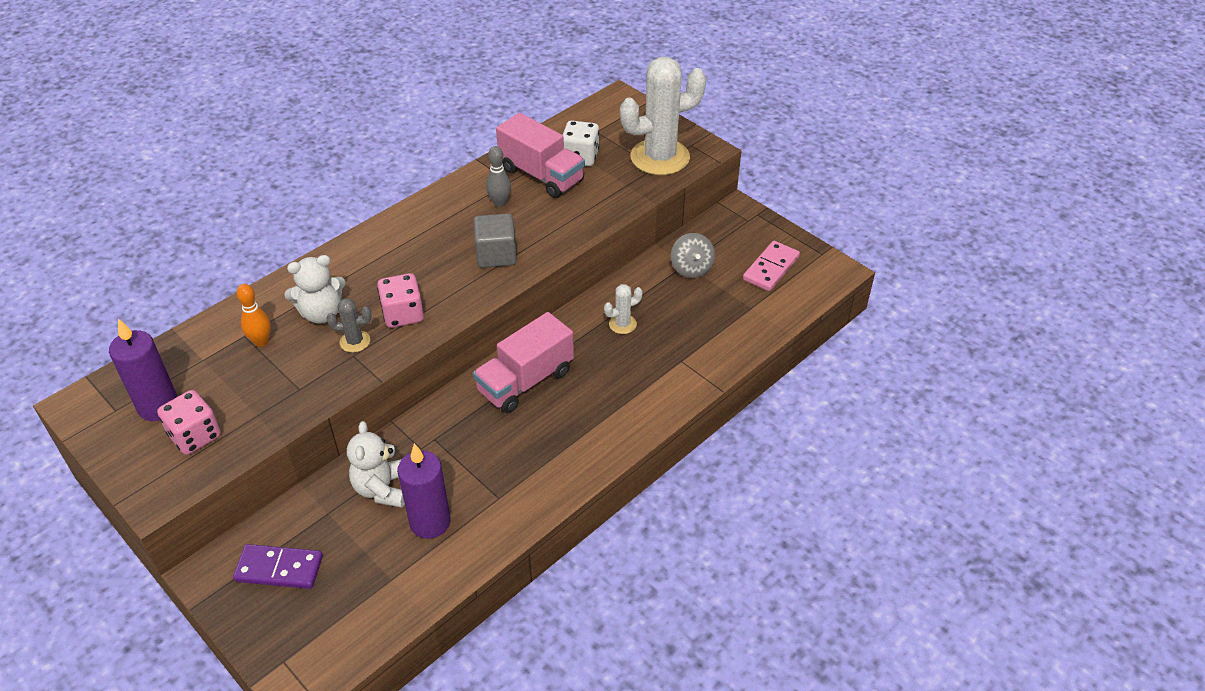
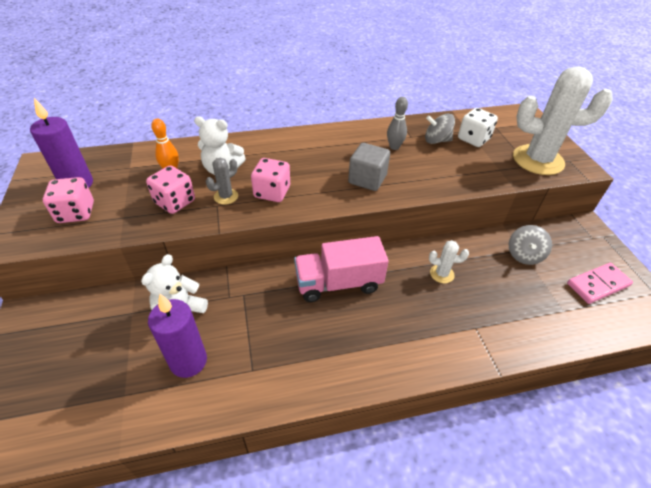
camera: 30 degrees right, 0 degrees up
(279, 569) = (66, 338): purple domino -> none
(301, 373) = (175, 202): none -> pink dice
(355, 341) = (226, 196): grey cactus -> grey cactus turned 75 degrees counterclockwise
(541, 175) = (436, 140): pink truck -> grey spinning top

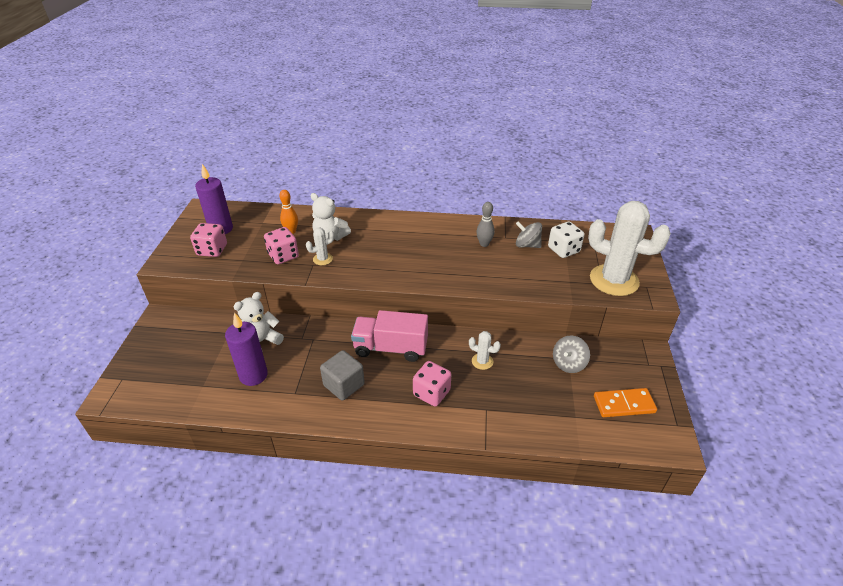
camera: 20 degrees right, 5 degrees down
(226, 196) = (323, 259): grey cactus -> white cactus
(272, 192) = (359, 263): pink dice -> pink dice (431, 393)
(367, 179) = (443, 267): grey cube -> grey cube (344, 385)
(598, 284) = (624, 404): pink domino -> orange domino

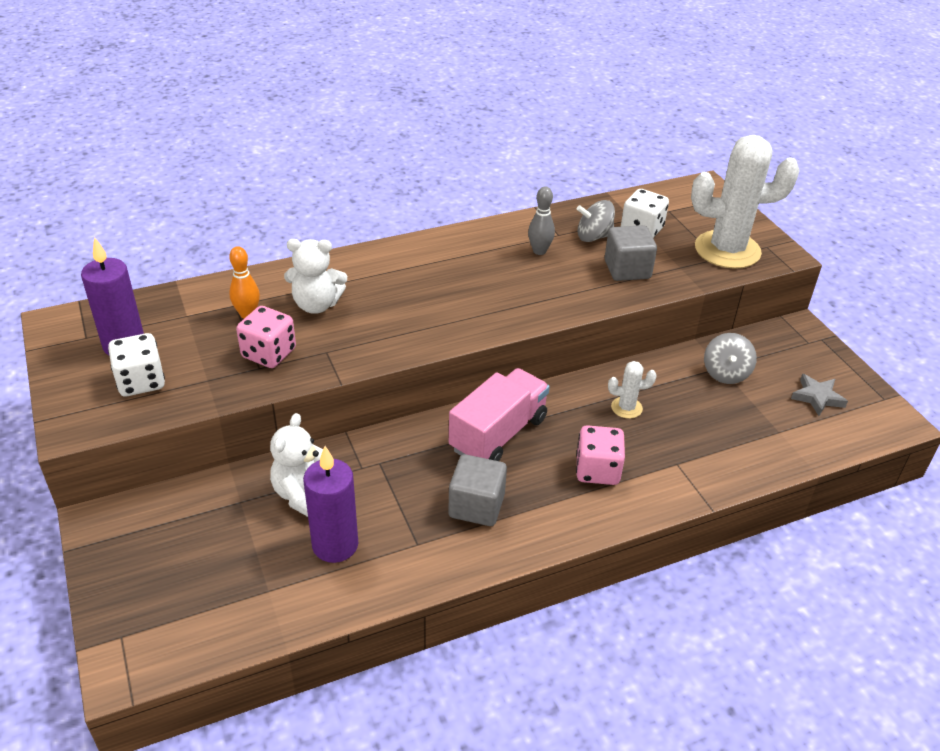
camera: 30 degrees left, 0 degrees up
(212, 250) = (141, 381): pink dice -> white dice
(323, 259) = (334, 339): white cactus -> none
(391, 348) = (498, 434): pink truck -> pink truck turned 150 degrees clockwise
(531, 272) = (627, 269): none -> grey cube
(624, 404) = (817, 397): orange domino -> grey star

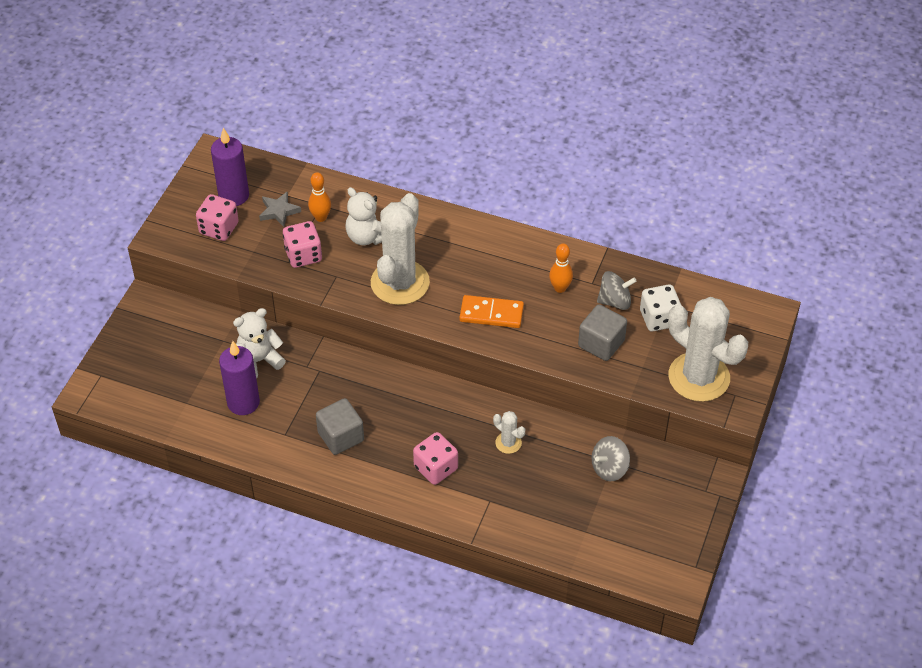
camera: 45 degrees right, 10 degrees up
(141, 381) = (219, 228): white dice -> pink dice
(397, 322) = (400, 283): none -> white cactus
(498, 434) = (407, 402): pink truck -> none
(511, 299) = (491, 313): none -> orange domino
(539, 251) = (560, 288): grey bowling pin -> orange bowling pin
(593, 237) = (615, 301): grey spinning top -> grey spinning top turned 135 degrees clockwise
(817, 397) = (648, 530): grey star -> grey star (279, 211)

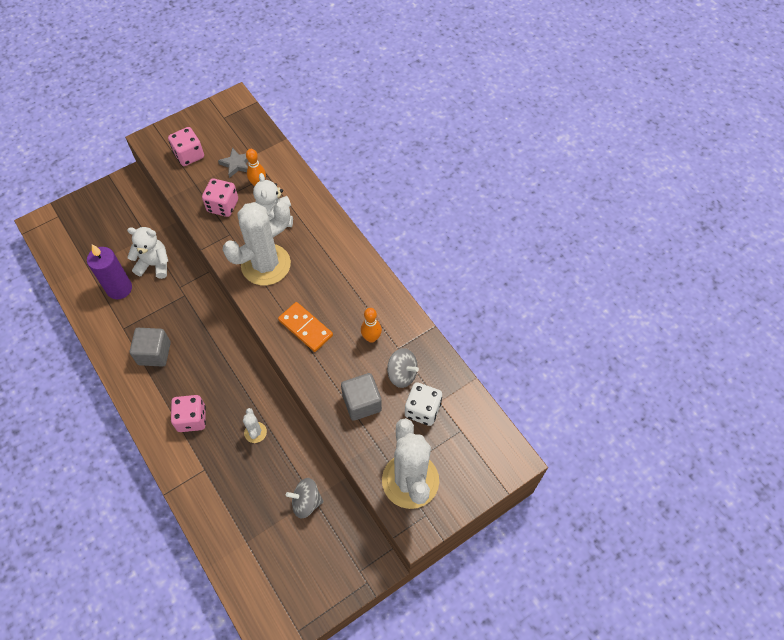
camera: 35 degrees right, 10 degrees up
(234, 195) = (219, 137): purple candle -> none

